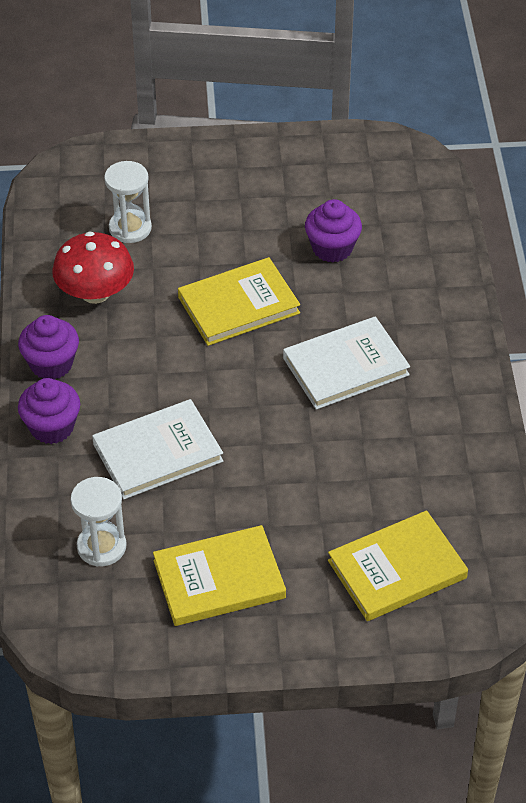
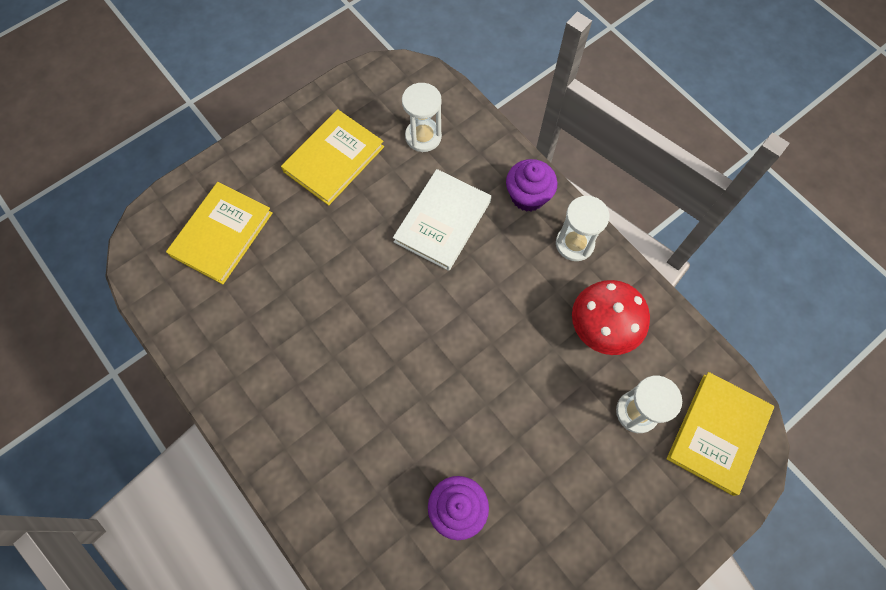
camera: 145 degrees right, 20 degrees up
(51, 364) = (574, 244): purple cupcake -> white hourglass
(238, 305) = (487, 389): yellow book -> yellow book (717, 433)
(346, 366) = (362, 383): white book -> none

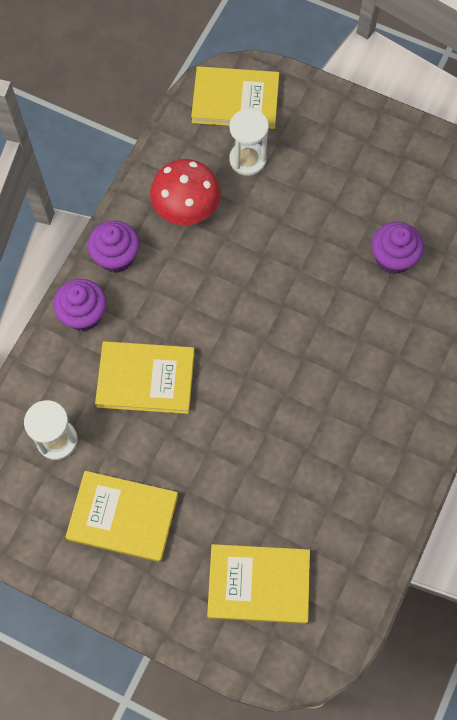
camera: 115 degrees left, 0 degrees up
(442, 221) = (146, 379): white book -> yellow book
(574, 244) = (116, 257): white hourglass -> purple cupcake

